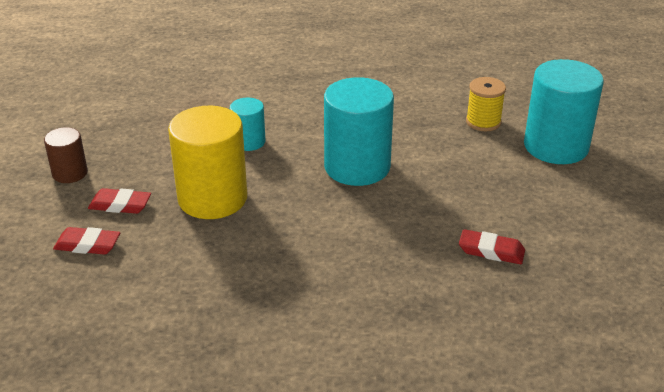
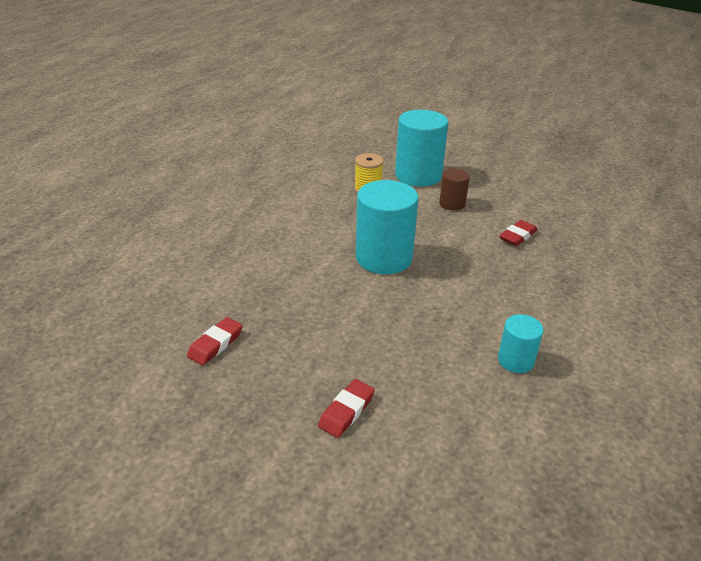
camera: 65 degrees left, 0 degrees up
(70, 173) = (260, 439): brown cylinder -> brown cylinder (452, 204)
(87, 245) = (400, 451): red eraser -> red eraser (215, 344)
(212, 198) = (376, 346): yellow cylinder -> none
(249, 142) = (303, 301): turquoise cylinder -> turquoise cylinder (515, 360)

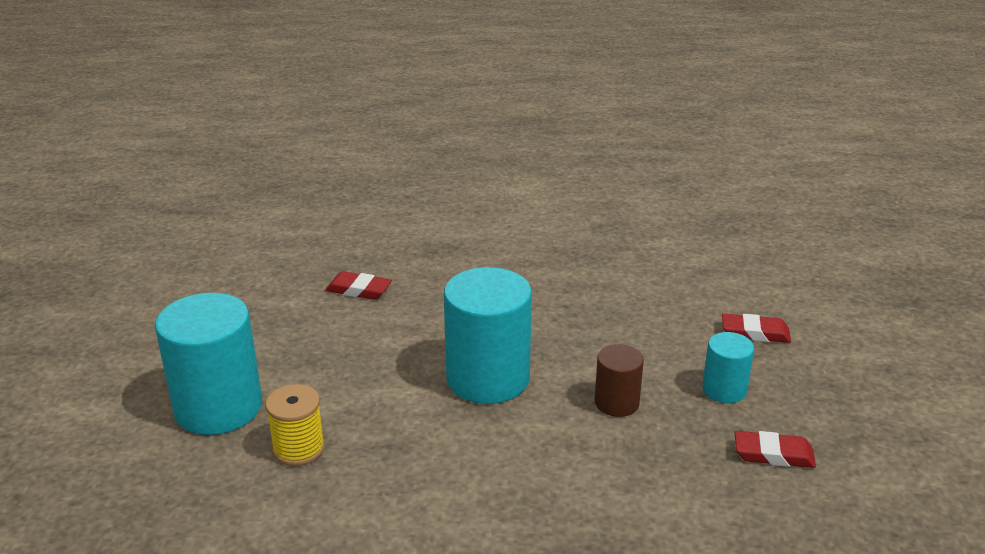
camera: 115 degrees left, 5 degrees down
(452, 204) = (301, 354): brown cylinder -> brown cylinder (616, 403)
(515, 360) = (592, 260): turquoise cylinder -> turquoise cylinder (724, 390)

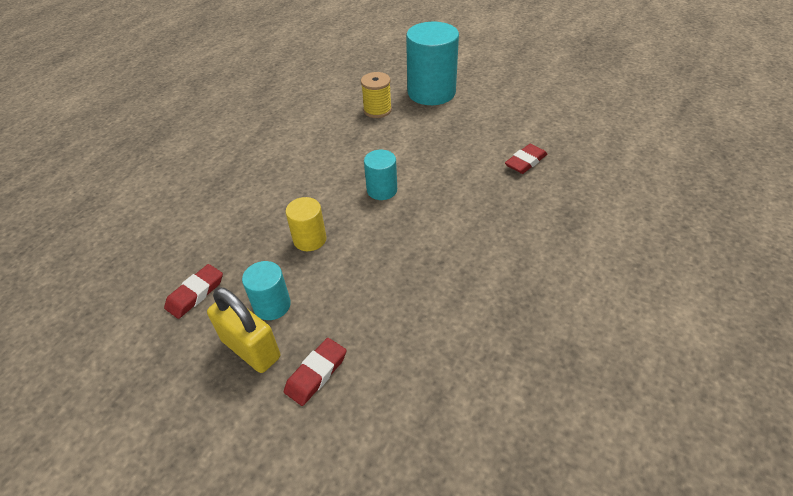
camera: 120 degrees right, 15 degrees up
(488, 378) = (382, 190): turquoise cylinder -> turquoise cylinder, size x0.52
(616, 403) = (310, 239): brown cylinder -> yellow cylinder
(779, 380) = (251, 349): none -> yellow padlock

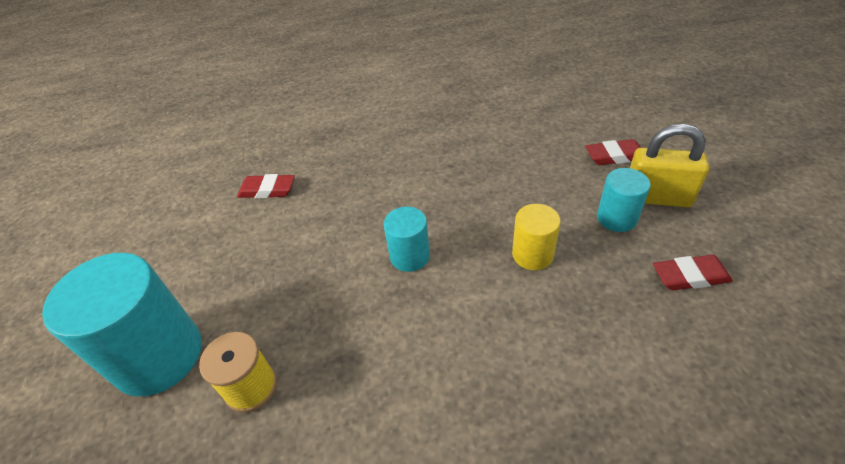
camera: 130 degrees left, 0 degrees up
(251, 349) = (656, 197): yellow padlock -> yellow padlock turned 75 degrees counterclockwise

